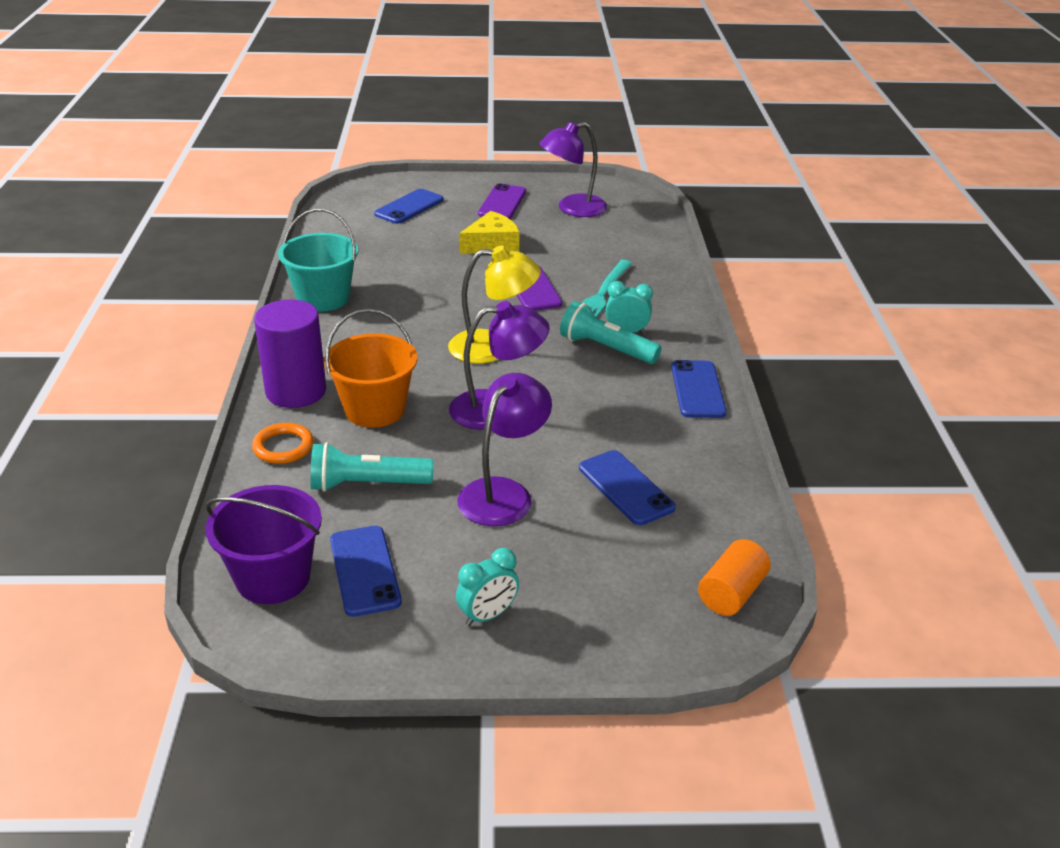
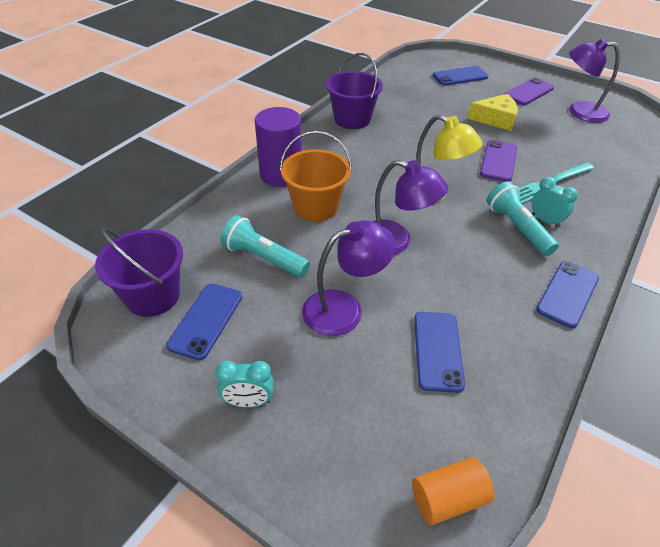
camera: 35 degrees right, 10 degrees up
(283, 447) = (240, 209): orange ring -> none
(323, 298) = (352, 119): turquoise bucket -> purple bucket

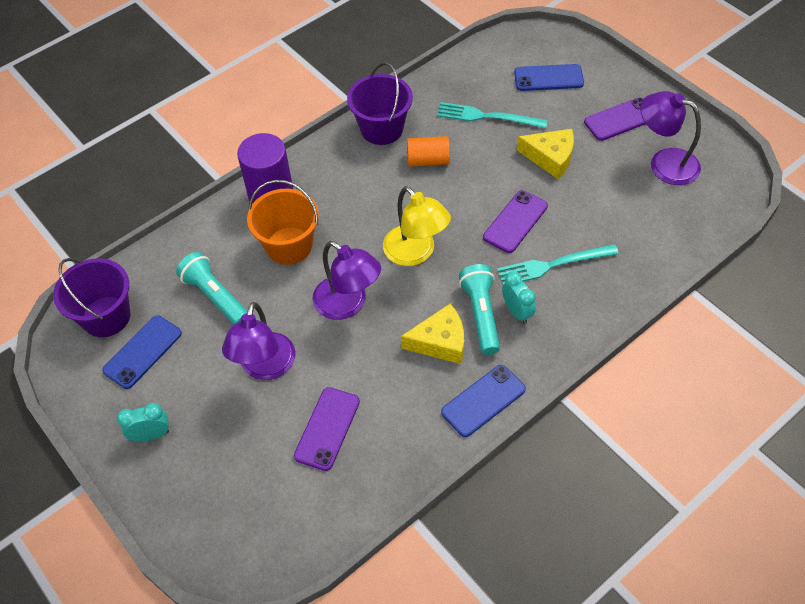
camera: 20 degrees right, 10 degrees up
(248, 401) = (151, 435): turquoise clock -> turquoise clock turned 150 degrees clockwise
(344, 308) = (265, 367): purple lamp -> purple lamp turned 105 degrees clockwise
(431, 102) = (487, 117): none -> turquoise fork
(438, 350) = (327, 428): blue phone -> purple phone
(448, 498) = (269, 551): orange cylinder -> orange cylinder (428, 160)
(497, 255) = (440, 342): none -> yellow cheese

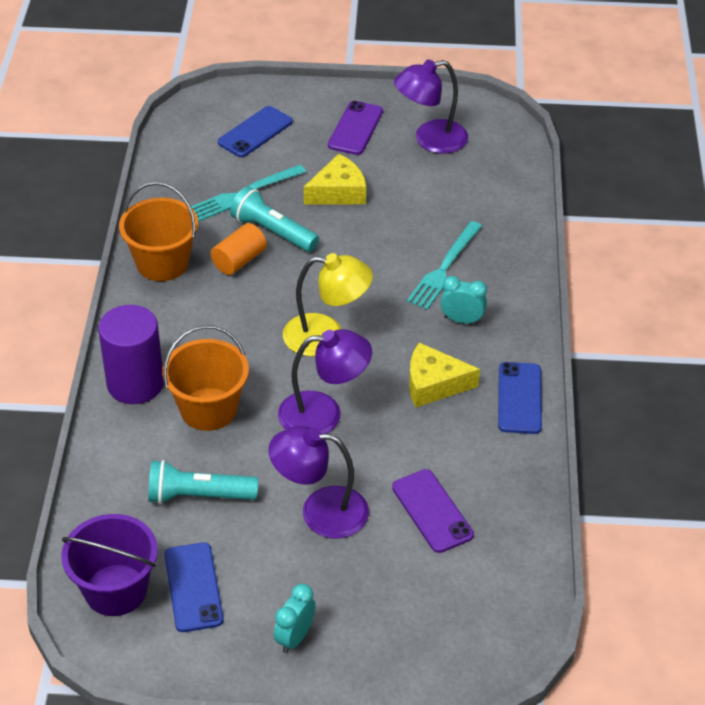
camera: 50 degrees left, 10 degrees down
(265, 367) = (320, 511): purple lamp -> purple lamp turned 135 degrees clockwise
(382, 129) = (162, 263): purple bucket -> orange bucket
(440, 342) = (434, 384): yellow cheese -> yellow cheese turned 120 degrees counterclockwise
(481, 314) = (438, 342): turquoise flashlight -> turquoise flashlight (273, 232)
(515, 221) = (374, 257): purple phone -> none

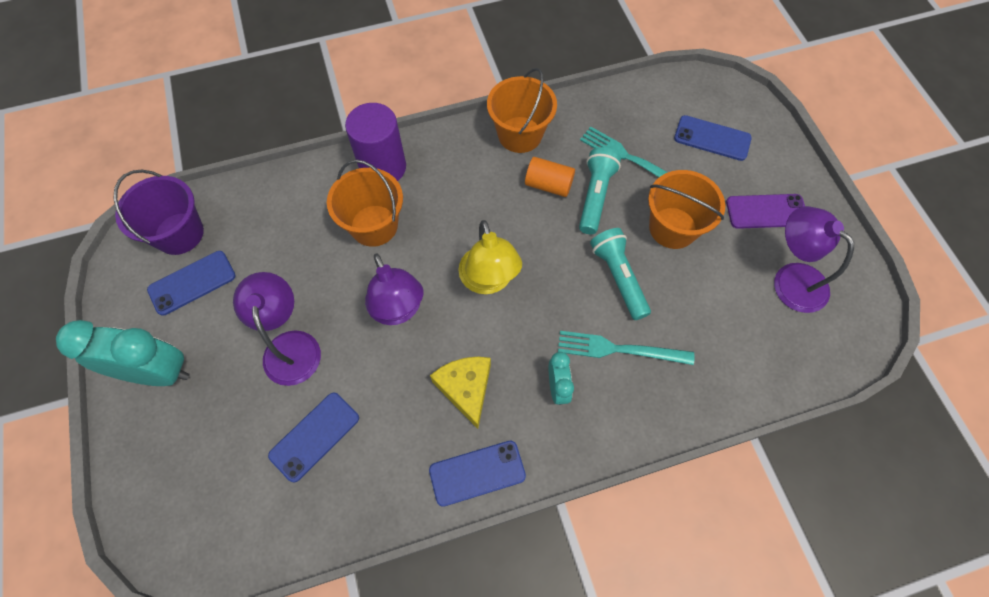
camera: 70 degrees right, 20 degrees up
(198, 496) = (282, 252): turquoise flashlight -> turquoise flashlight (618, 277)
(295, 637) = (157, 372): turquoise clock -> turquoise clock, size x1.93
(338, 192) = (672, 228): yellow cheese -> orange bucket
(432, 511) = (315, 436): purple phone -> blue phone

